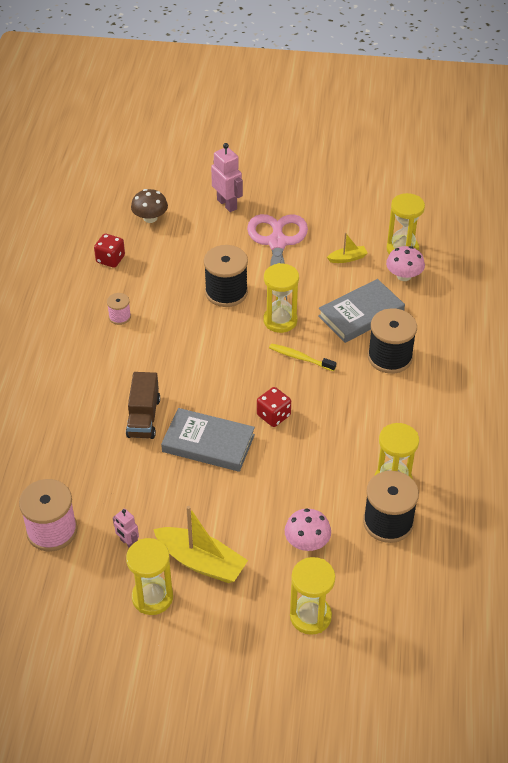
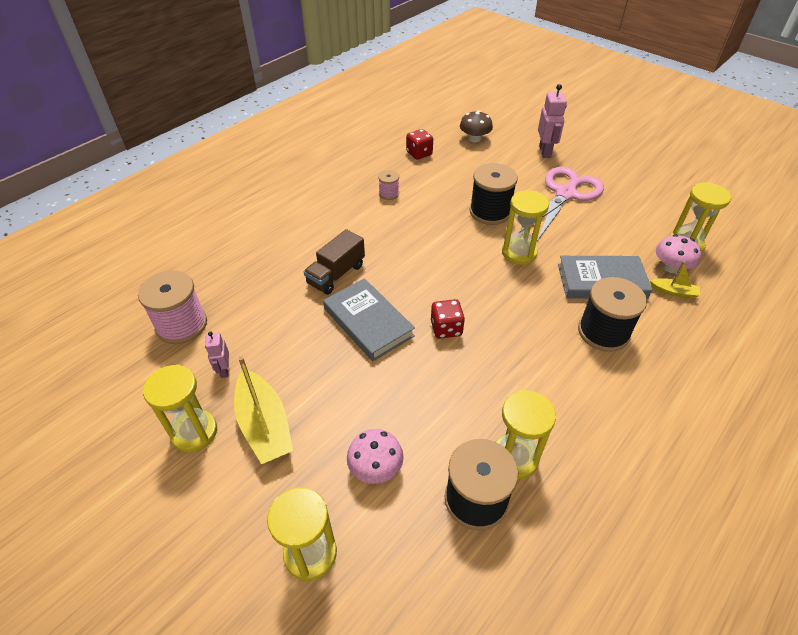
camera: 35 degrees right, 0 degrees up
(300, 358) = (512, 291): yellow toothbrush -> none
(347, 258) = (623, 230): yellow boat -> yellow boat (673, 292)

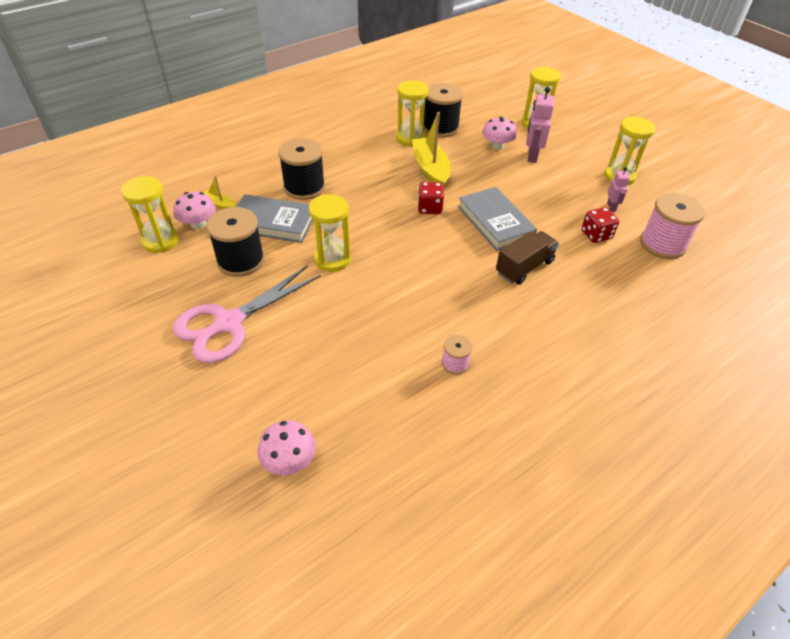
camera: 170 degrees left, 0 degrees up
(264, 425) = (571, 173): yellow boat -> yellow boat (430, 169)
(419, 153) = (393, 439): red dice -> red dice (596, 235)
(474, 139) = (289, 460): brown mushroom -> pink mushroom
(490, 212) = (337, 313): black spool -> black spool (241, 260)
(545, 152) = (198, 406): pink robot -> pink robot (532, 156)

